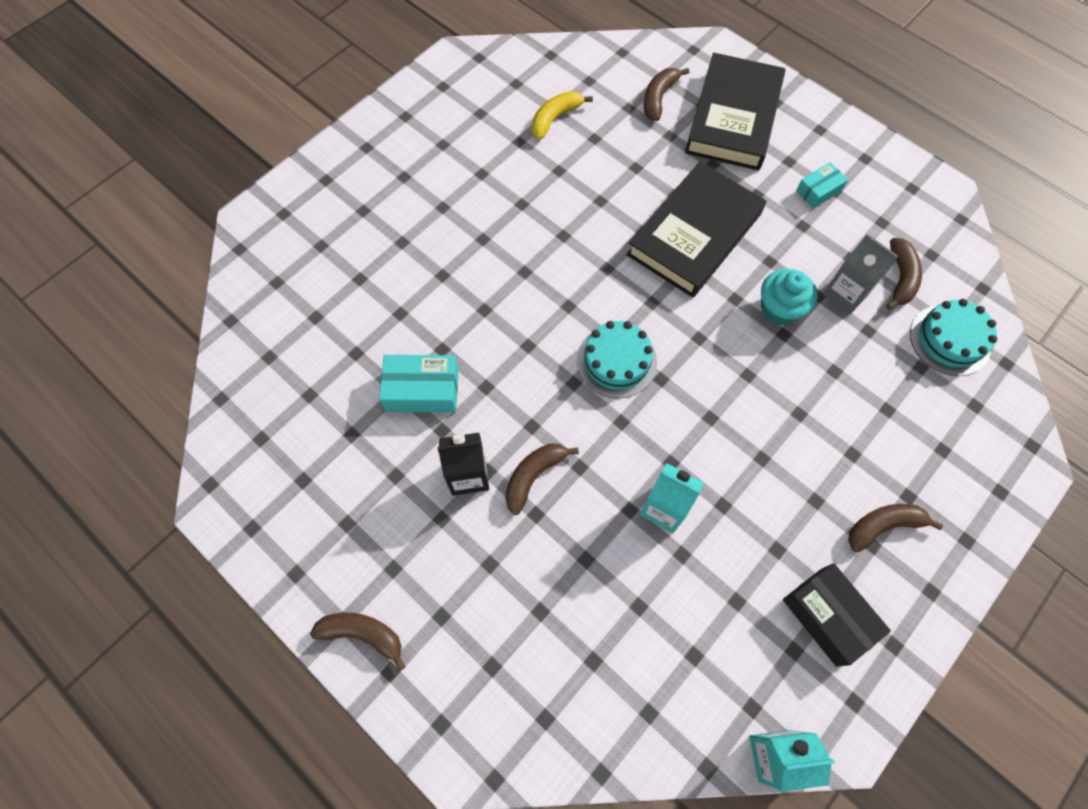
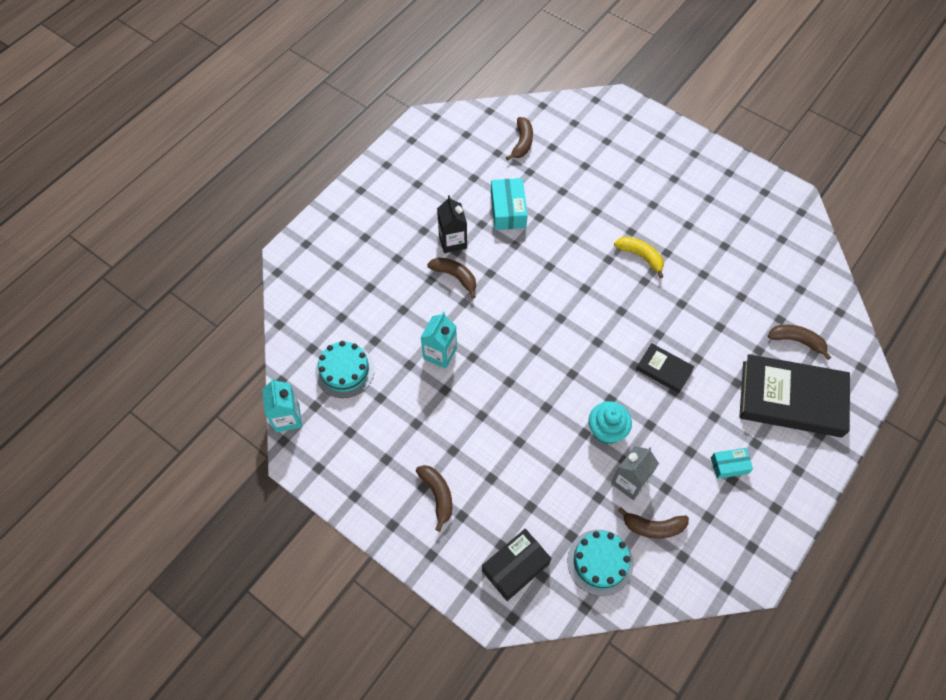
camera: 85 degrees right, 5 degrees down
(363, 634) = (354, 201): brown banana -> brown banana (522, 143)
(555, 118) = (753, 268): yellow banana -> yellow banana (641, 256)
(616, 361) = (545, 320): turquoise cake -> turquoise cake (345, 371)
(694, 234) = (664, 369): black book -> black book, size x0.49
(818, 191) = (729, 465): turquoise box -> turquoise box turned 60 degrees counterclockwise
(828, 616) = (372, 454): black box -> black box (515, 567)

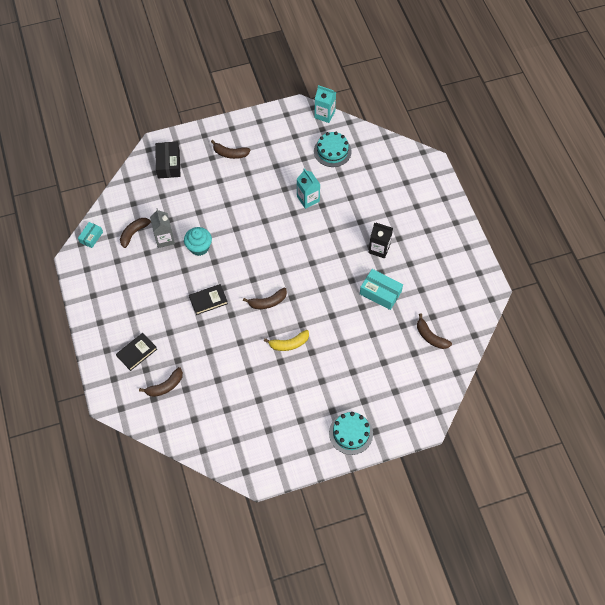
camera: 125 degrees right, 0 degrees up
(455, 276) = (352, 235): brown banana -> brown banana (268, 302)
(600, 562) = (139, 199): turquoise cake -> turquoise cake (351, 433)
(729, 465) = (131, 291): turquoise box -> turquoise box (91, 237)
(791, 399) = (137, 352): black book -> black book, size x0.49

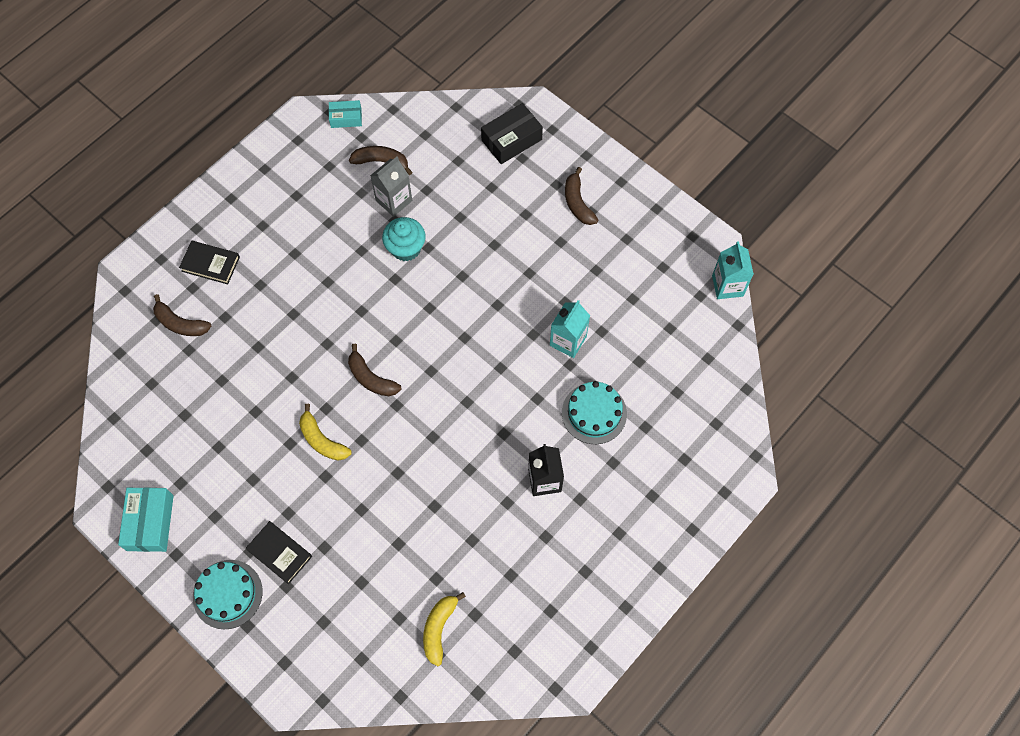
camera: 60 degrees right, 5 degrees up
(208, 300) = (332, 304): black book -> black book (280, 553)
(332, 151) = (670, 330): turquoise cake -> turquoise cake (594, 413)
(380, 293) = (471, 520): turquoise box -> turquoise box (150, 522)
(430, 337) = (439, 628): brown banana -> yellow banana

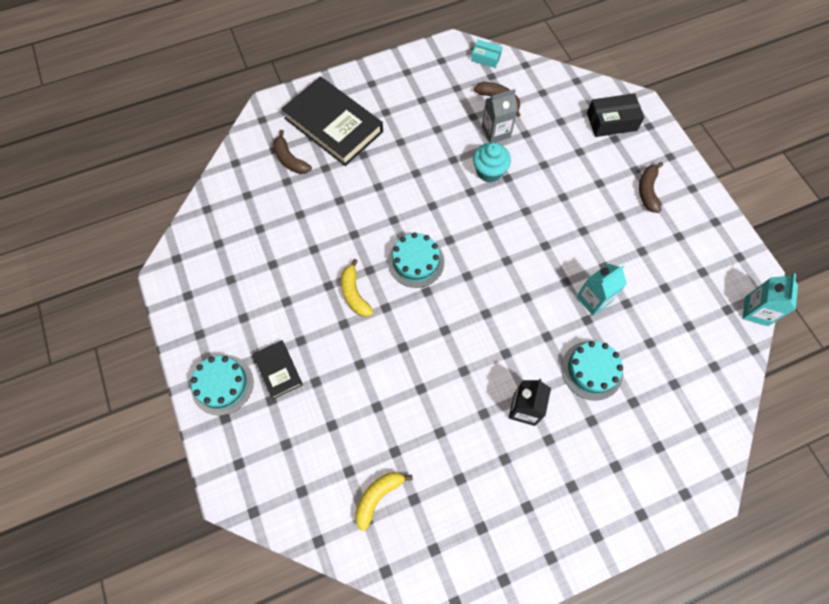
camera: 25 degrees right, 0 degrees up
(150, 522) = (193, 300): turquoise box -> none
(210, 264) = (333, 125): black book -> black book, size x2.05
(371, 378) = (416, 261): brown banana -> turquoise cake

